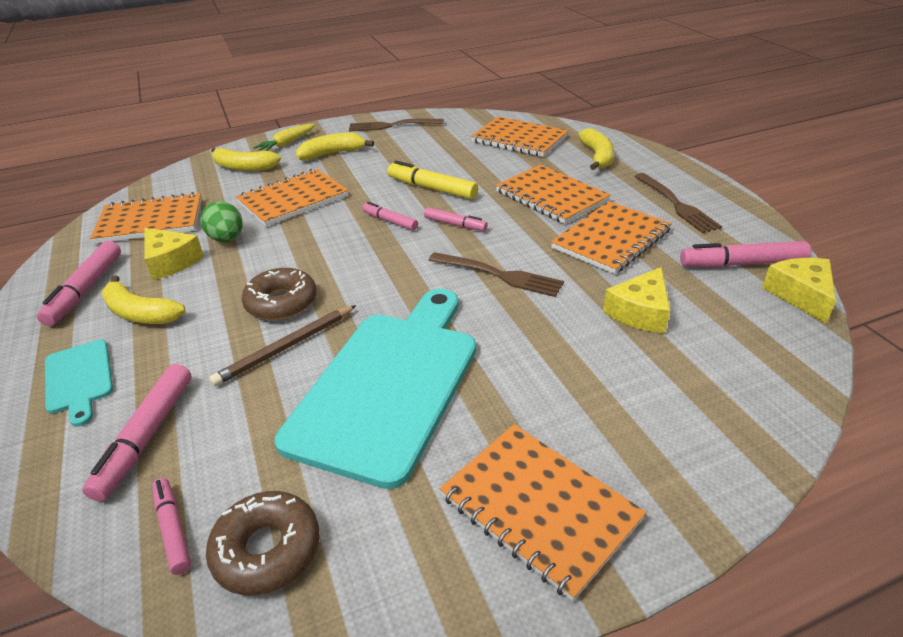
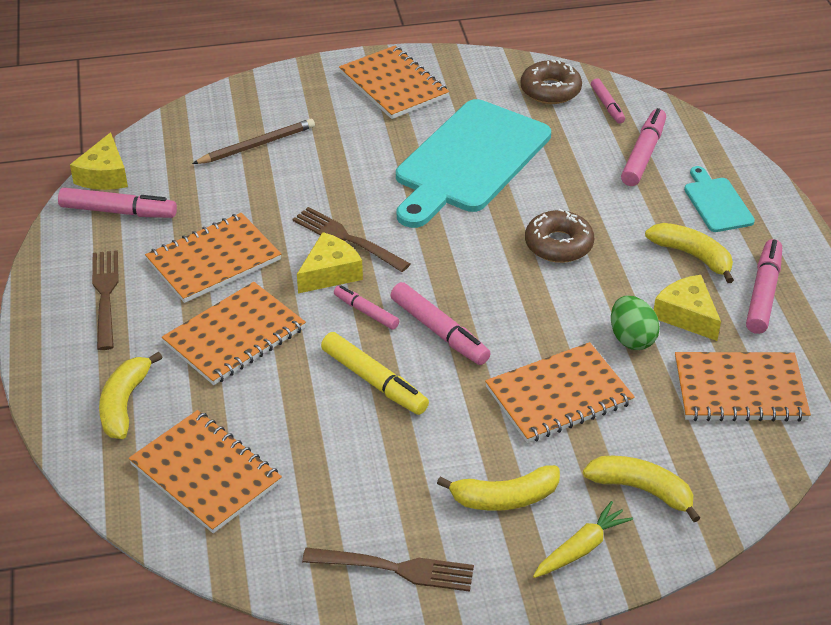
camera: 170 degrees left, 5 degrees up
(286, 347) = (550, 201): brown pencil -> brown pencil (256, 145)
(390, 221) = (439, 331): pink marker -> pink marker, size x1.63
(551, 196) = (235, 336): orange notebook -> orange notebook turned 75 degrees clockwise
(640, 312) = (247, 183): yellow cheese -> yellow cheese (330, 273)

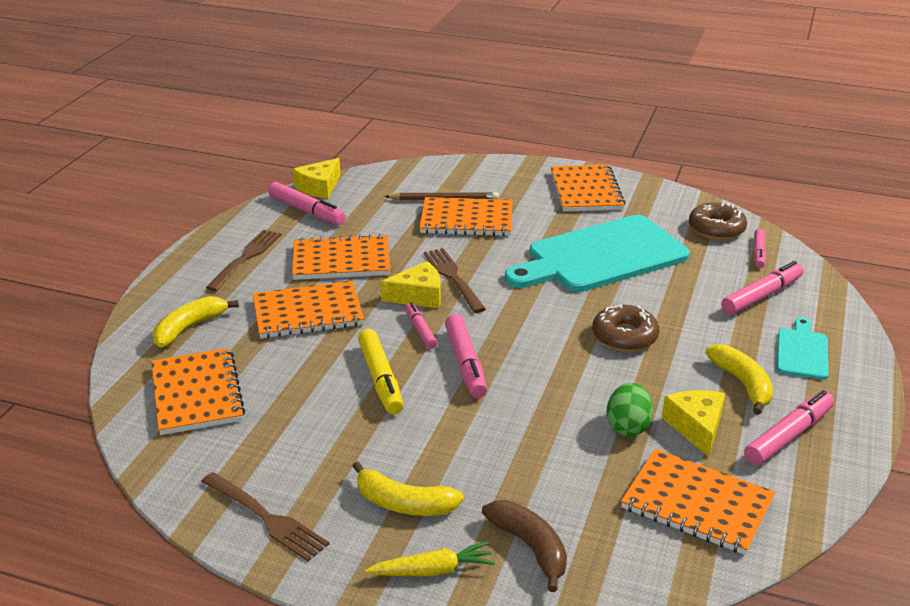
camera: 30 degrees right, 10 degrees down
(559, 395) = (522, 445): orange notebook -> orange notebook (466, 220)
(642, 490) = (530, 547): yellow banana -> brown banana

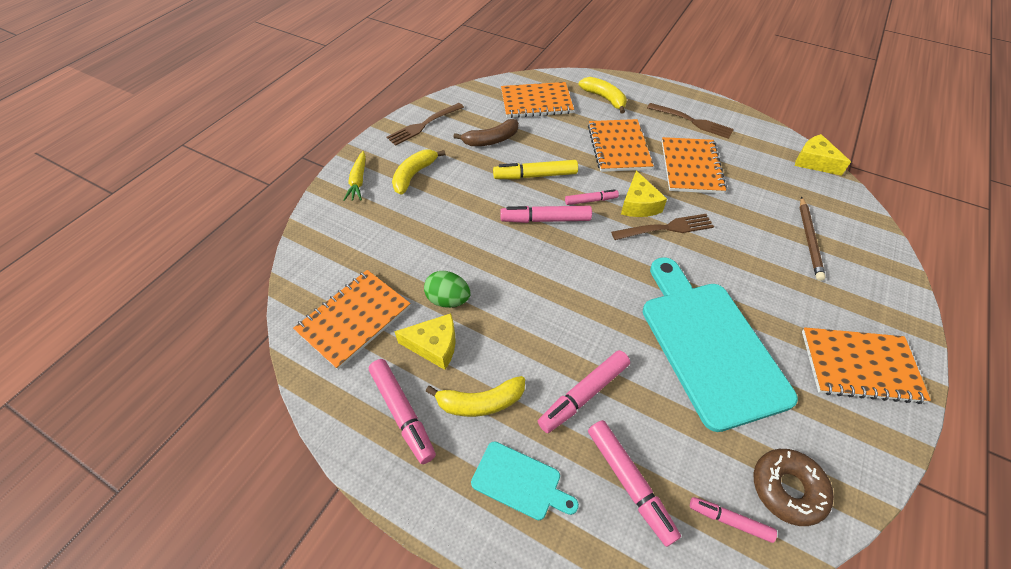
camera: 100 degrees right, 20 degrees up
(307, 211) = (769, 153): pink marker -> pink marker (584, 394)
(466, 220) = (771, 251): orange notebook -> none
(530, 547) = (356, 223): brown banana -> brown banana (491, 140)
(624, 336) = (567, 329): brown donut -> none

